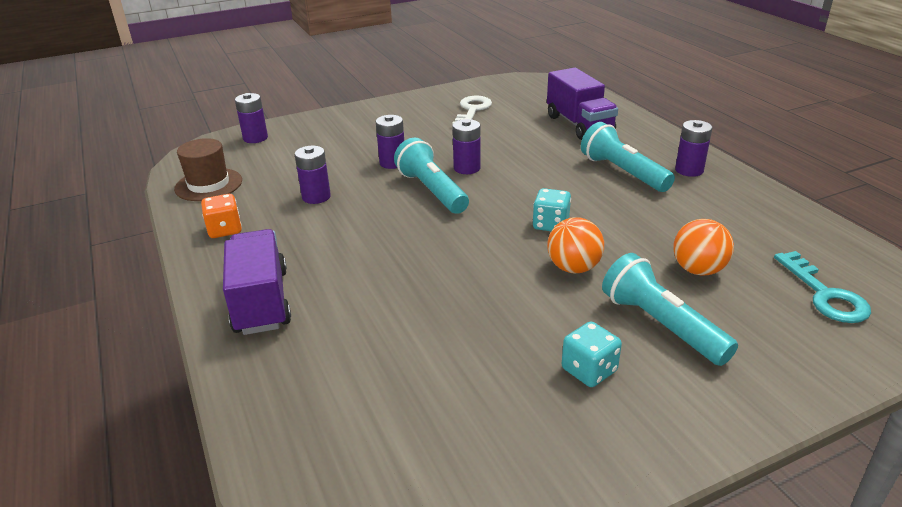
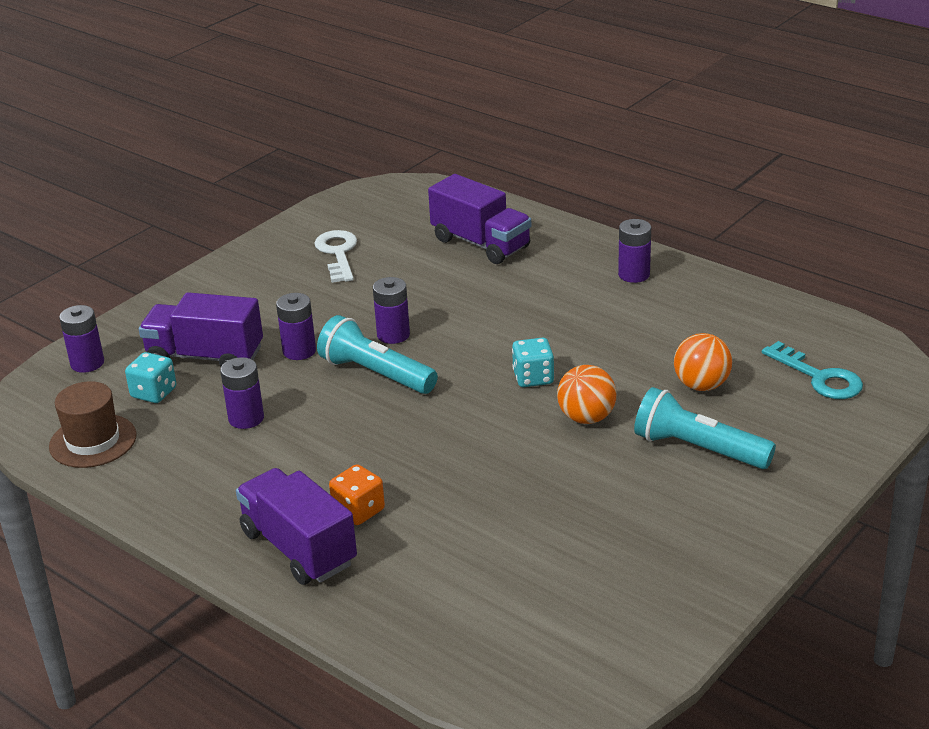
camera: 25 degrees left, 0 degrees up
(225, 230) = (175, 488): orange dice -> orange dice (358, 511)
(329, 151) = (205, 356): none -> purple truck
(589, 370) = (661, 508): turquoise dice -> turquoise dice (154, 393)
(623, 172) = (568, 295): turquoise flashlight -> none

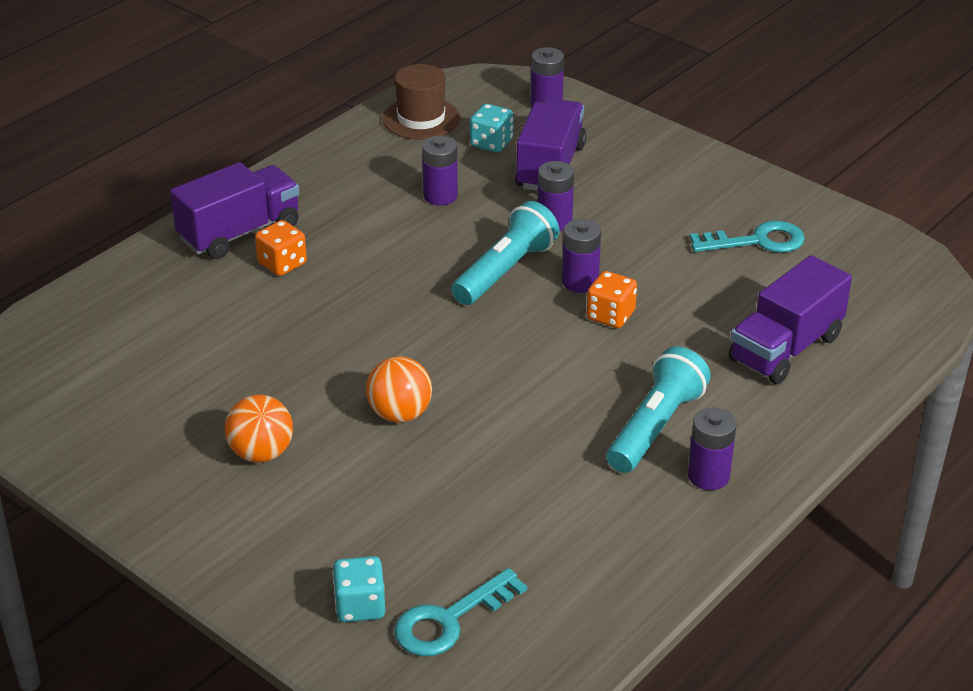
camera: 90 degrees right, 5 degrees up
(337, 253) = (757, 241): white key -> turquoise key
(441, 319) = (610, 315): none -> orange dice
(533, 378) = (483, 379): turquoise dice -> turquoise dice (360, 606)
(698, 449) = (325, 494): turquoise flashlight -> turquoise flashlight (655, 427)
(701, 385) = (448, 510): orange ball -> orange ball (261, 453)

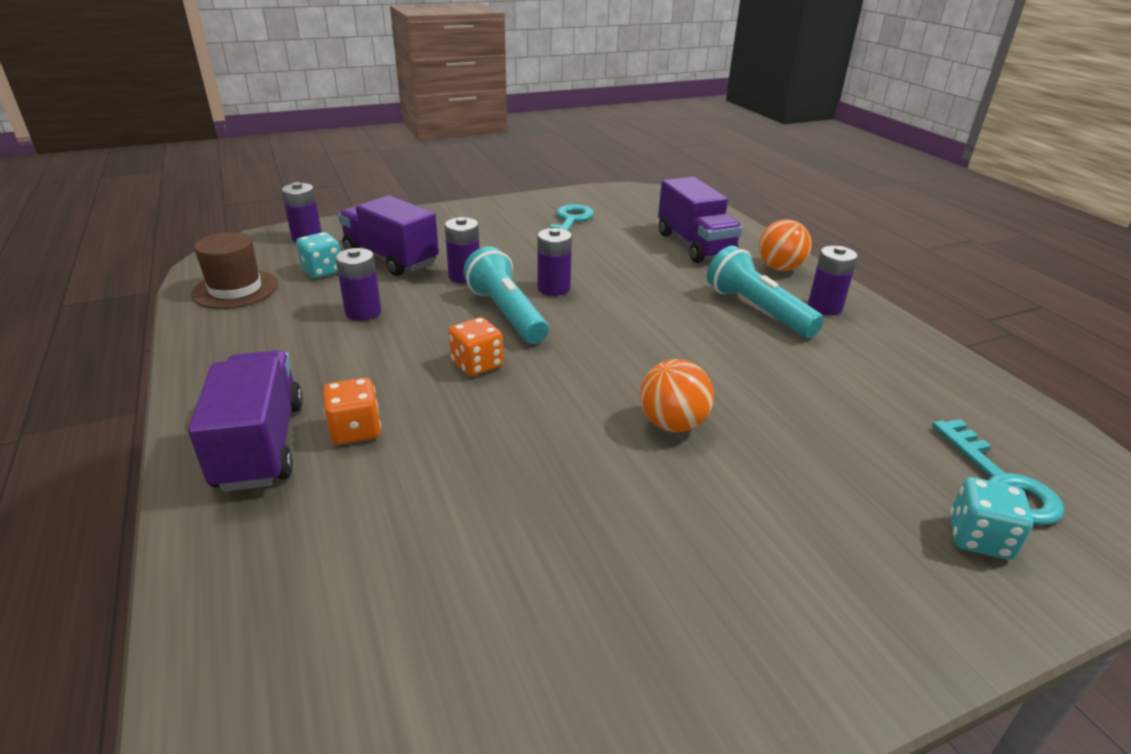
camera: 65 degrees left, 5 degrees down
(261, 453) = (688, 543): orange ball -> orange ball (779, 268)
(610, 315) = (607, 289): orange dice -> orange dice (477, 364)

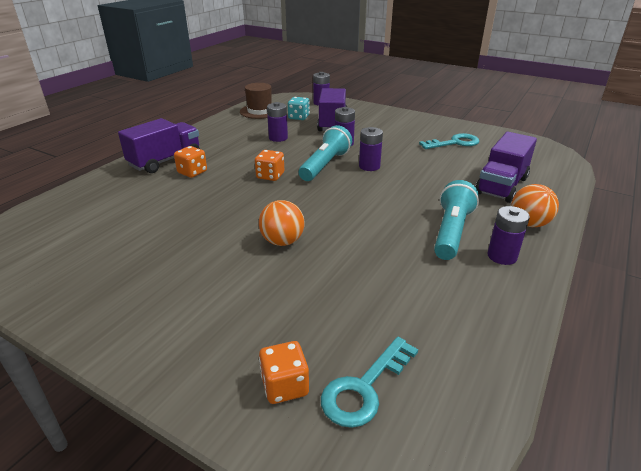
camera: 55 degrees right, 0 degrees up
(978, 538) = (285, 386): turquoise dice -> orange dice

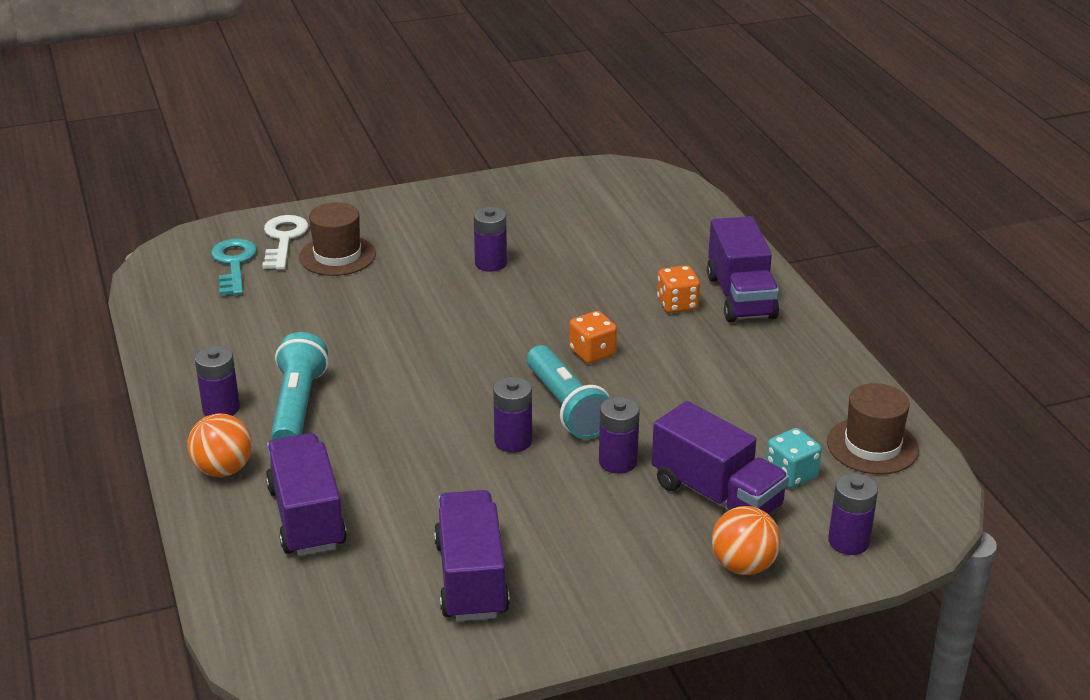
camera: 130 degrees right, 0 degrees up
(275, 327) = (337, 256): none -> brown hat
(278, 138) = (716, 411): purple battery -> purple battery (490, 263)
(282, 241) = (439, 302): orange ball -> orange ball (743, 566)
(285, 386) = (283, 239): orange dice -> white key
(451, 232) = (298, 406): turquoise flashlight -> turquoise flashlight turned 150 degrees counterclockwise
(454, 143) = (471, 579): turquoise key -> purple truck

